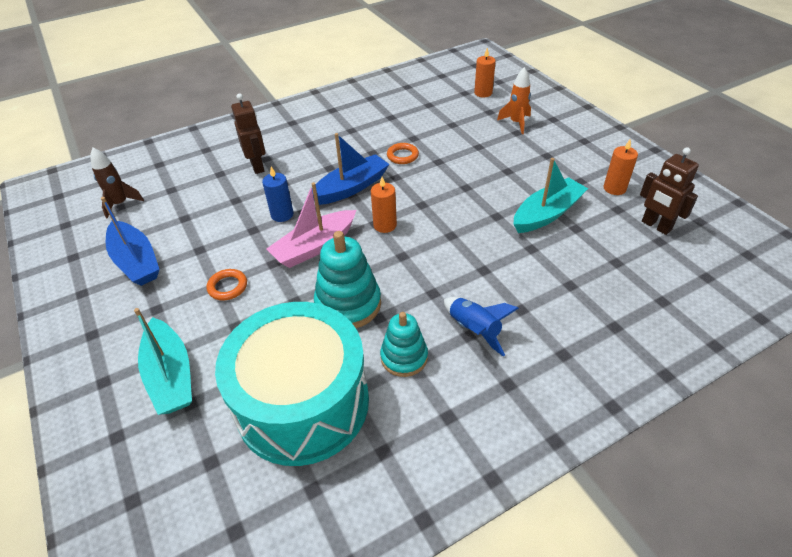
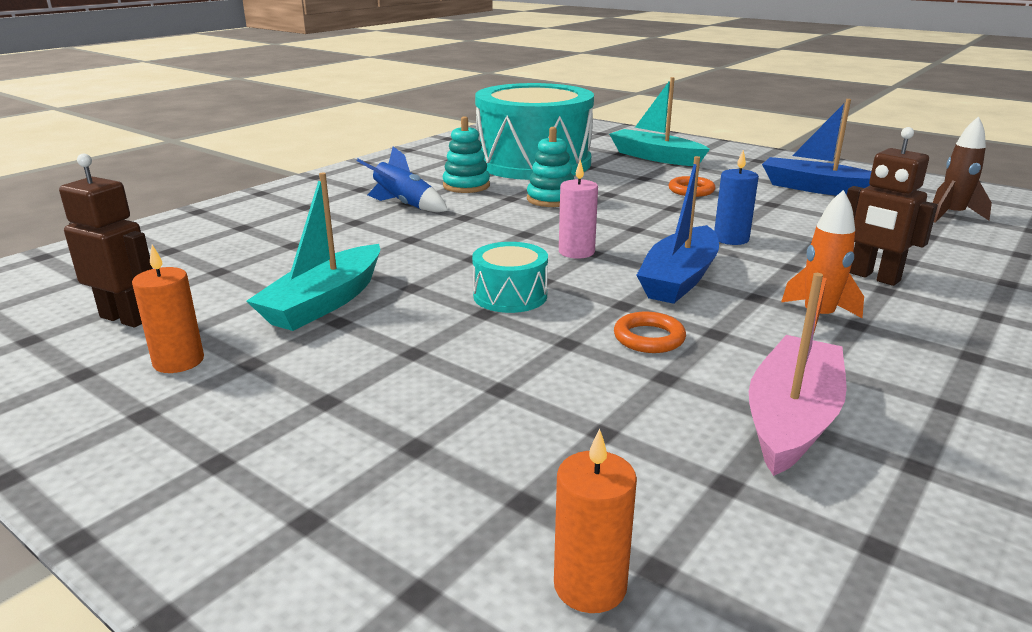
camera: 155 degrees right, 20 degrees down
(314, 247) = (643, 223): pink boat -> pink boat (792, 419)
(348, 304) = (551, 199): turquoise stacking toy -> turquoise stacking toy, size x0.66
(385, 225) = (576, 252): orange candle -> pink candle
(447, 196) = (510, 296): none -> turquoise drum
(516, 123) = (425, 476): orange rocket -> orange rocket (817, 318)

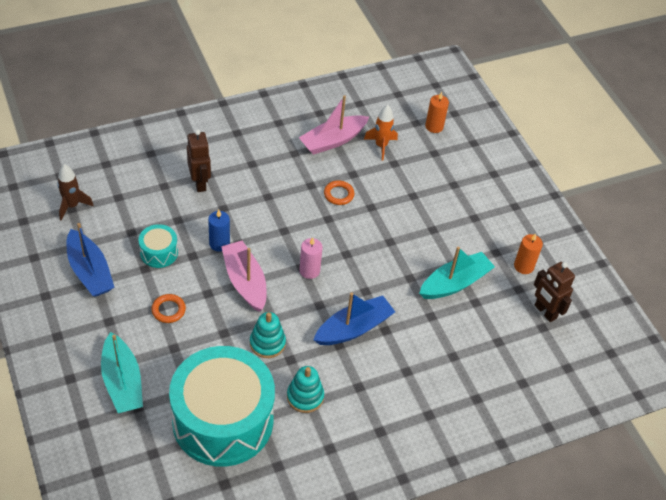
camera: 155 degrees left, 25 degrees up
(404, 205) = (365, 383): blue rocket -> none
(510, 296) = (371, 248): turquoise drum -> turquoise drum (159, 252)
(645, 224) = (245, 281): none -> pink boat
(679, 279) = (285, 224): blue boat -> blue boat (354, 328)
(817, 318) = (262, 173): orange rocket -> orange rocket (381, 146)

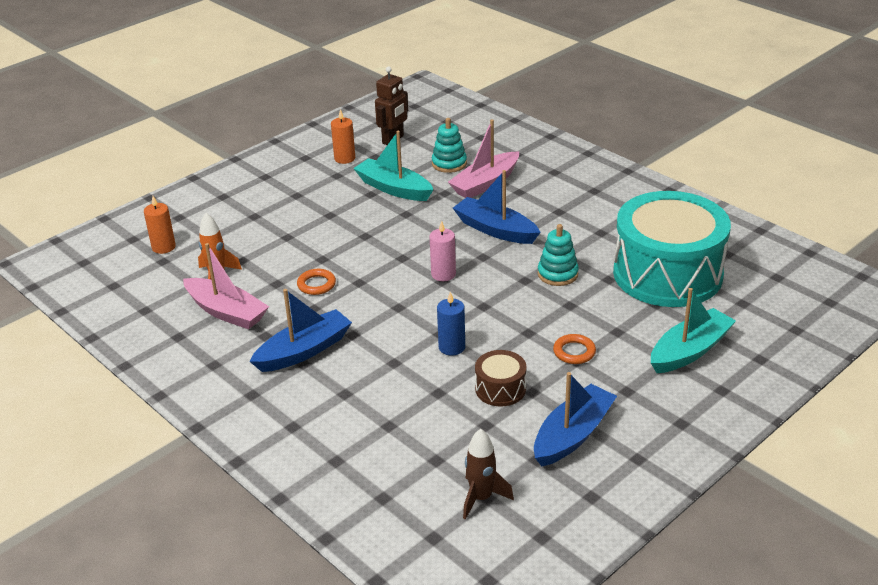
camera: 105 degrees left, 15 degrees down
(159, 252) = (500, 389): turquoise drum -> brown drum
(200, 183) = (364, 395): brown robot -> none
(245, 281) = (492, 312): pink boat -> pink boat (485, 183)
(265, 167) = (304, 351): none -> blue boat
(305, 397) = (597, 236): turquoise stacking toy -> turquoise stacking toy (449, 164)

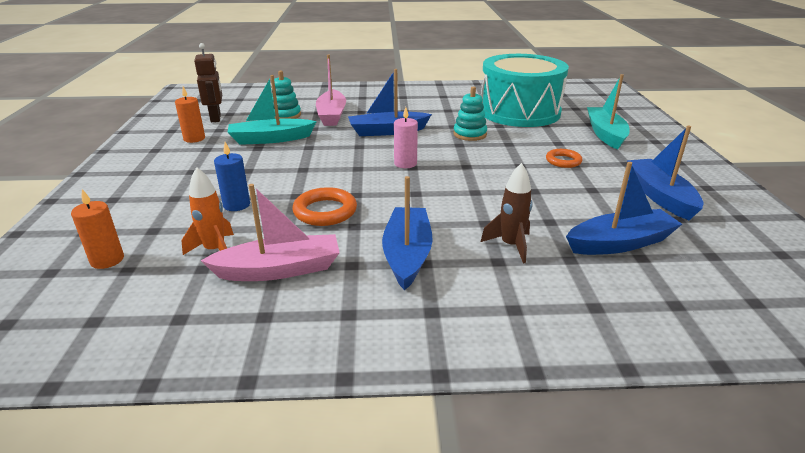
camera: 50 degrees left, 5 degrees down
(316, 284) = (325, 211): orange ring -> orange ring, size x1.52
(446, 441) = (620, 243): none -> blue boat
(452, 347) = (499, 194): blue candle -> blue candle (236, 205)
(481, 498) = (712, 258): brown rocket -> brown rocket (510, 246)
(500, 389) = (575, 198): brown drum -> none

